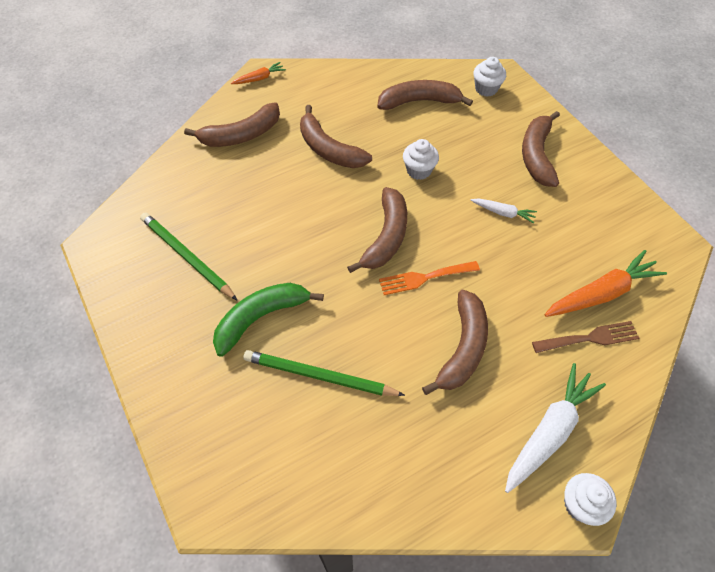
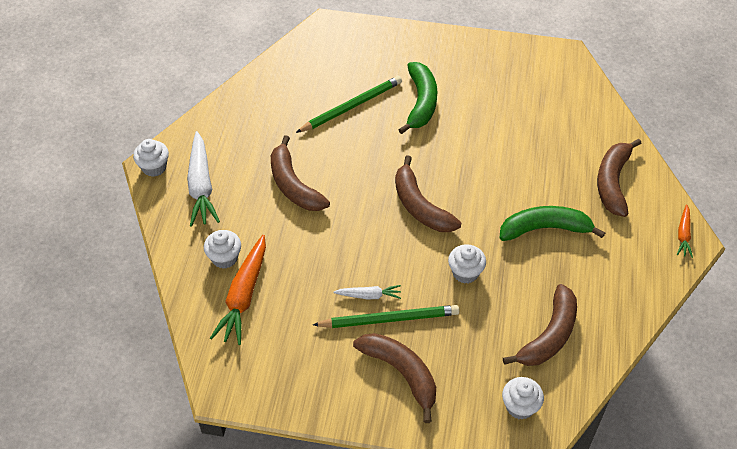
camera: 130 degrees right, 5 degrees down
(187, 257) = (508, 92): green pencil -> green pencil (389, 319)
(329, 149) = (545, 229): brown banana -> green banana
(424, 278) = (364, 203): orange fork -> none
(503, 213) = (369, 295): white carrot -> white carrot turned 150 degrees counterclockwise
(590, 338) = (224, 258): brown fork -> white cupcake

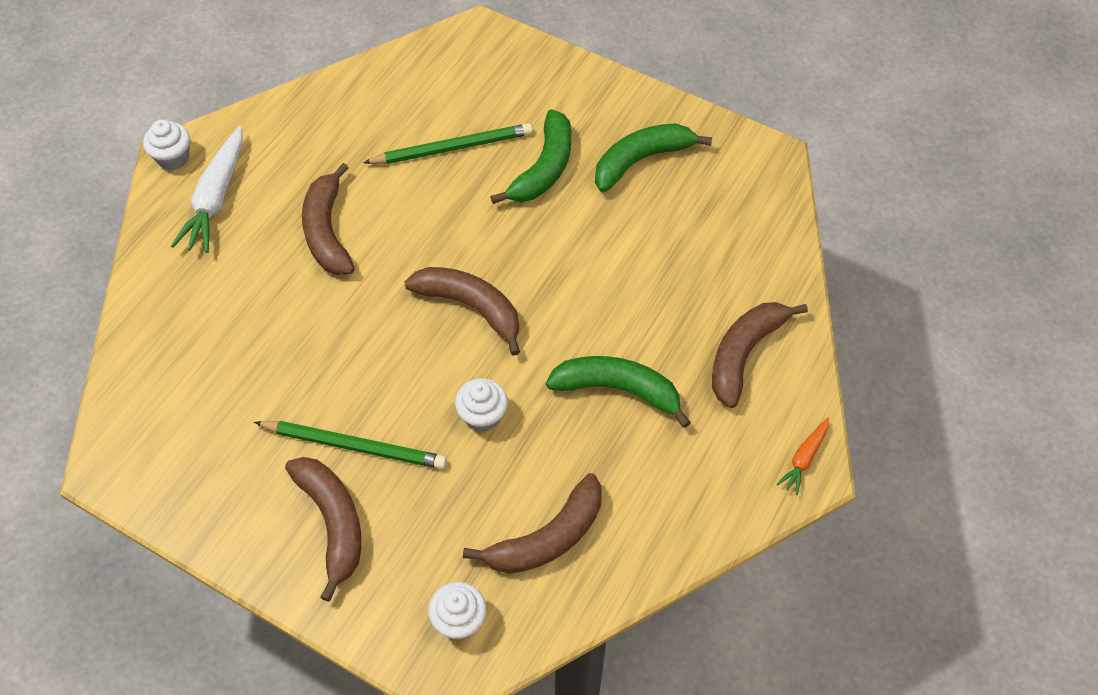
camera: 20 degrees right, 5 degrees up
(224, 258) = (197, 300): white cupcake -> none
(244, 296) = (194, 357): orange carrot -> none
(369, 295) = (345, 406): white carrot -> none
(420, 206) = (471, 307): brown banana -> brown banana turned 135 degrees clockwise
(483, 80) = (641, 160): none -> green banana

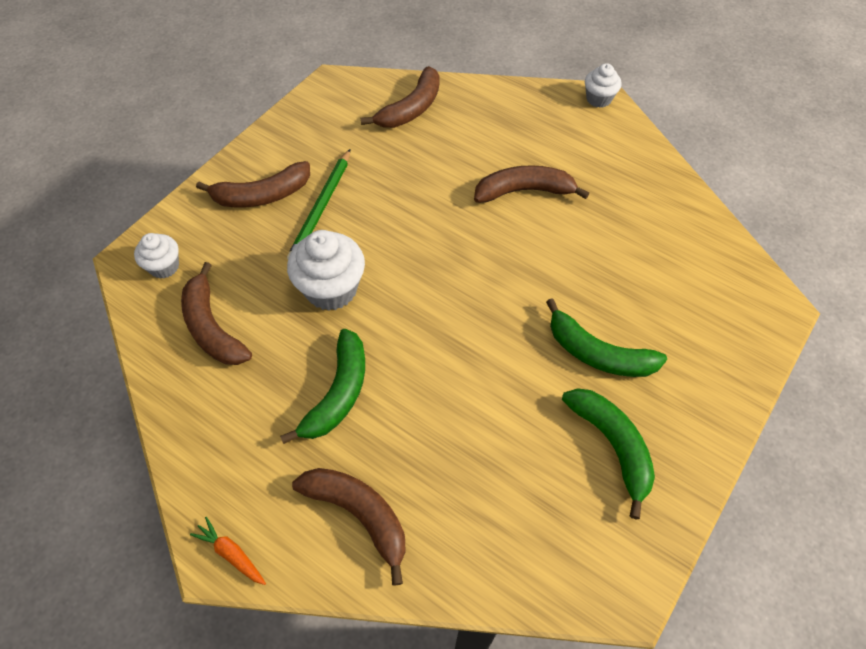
camera: 95 degrees right, 0 degrees up
(216, 199) = (558, 124): white carrot -> none
(452, 148) = (619, 280): green pencil -> none
(471, 307) = (439, 286): brown banana -> brown banana (411, 108)
(482, 416) = (331, 289): white cupcake -> white cupcake, size x1.72

